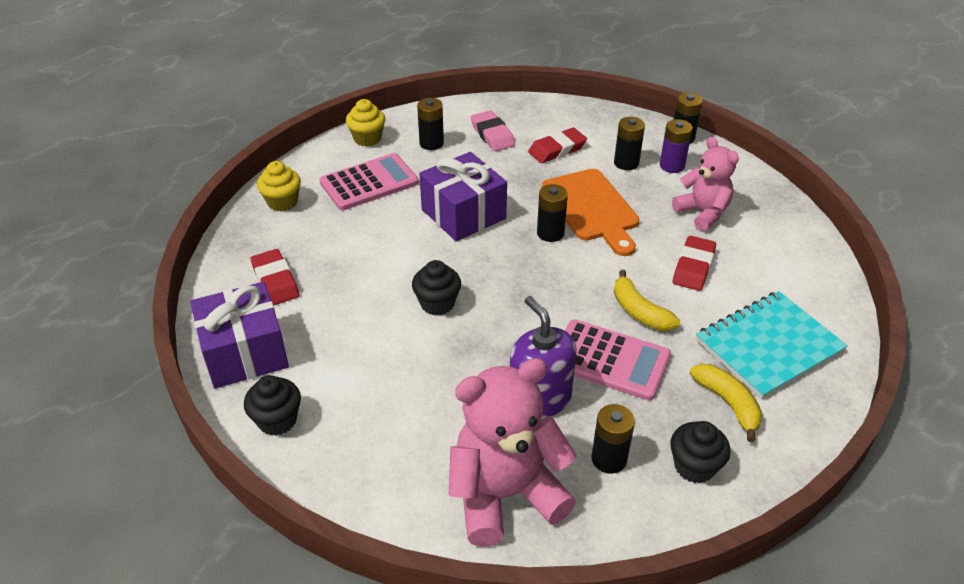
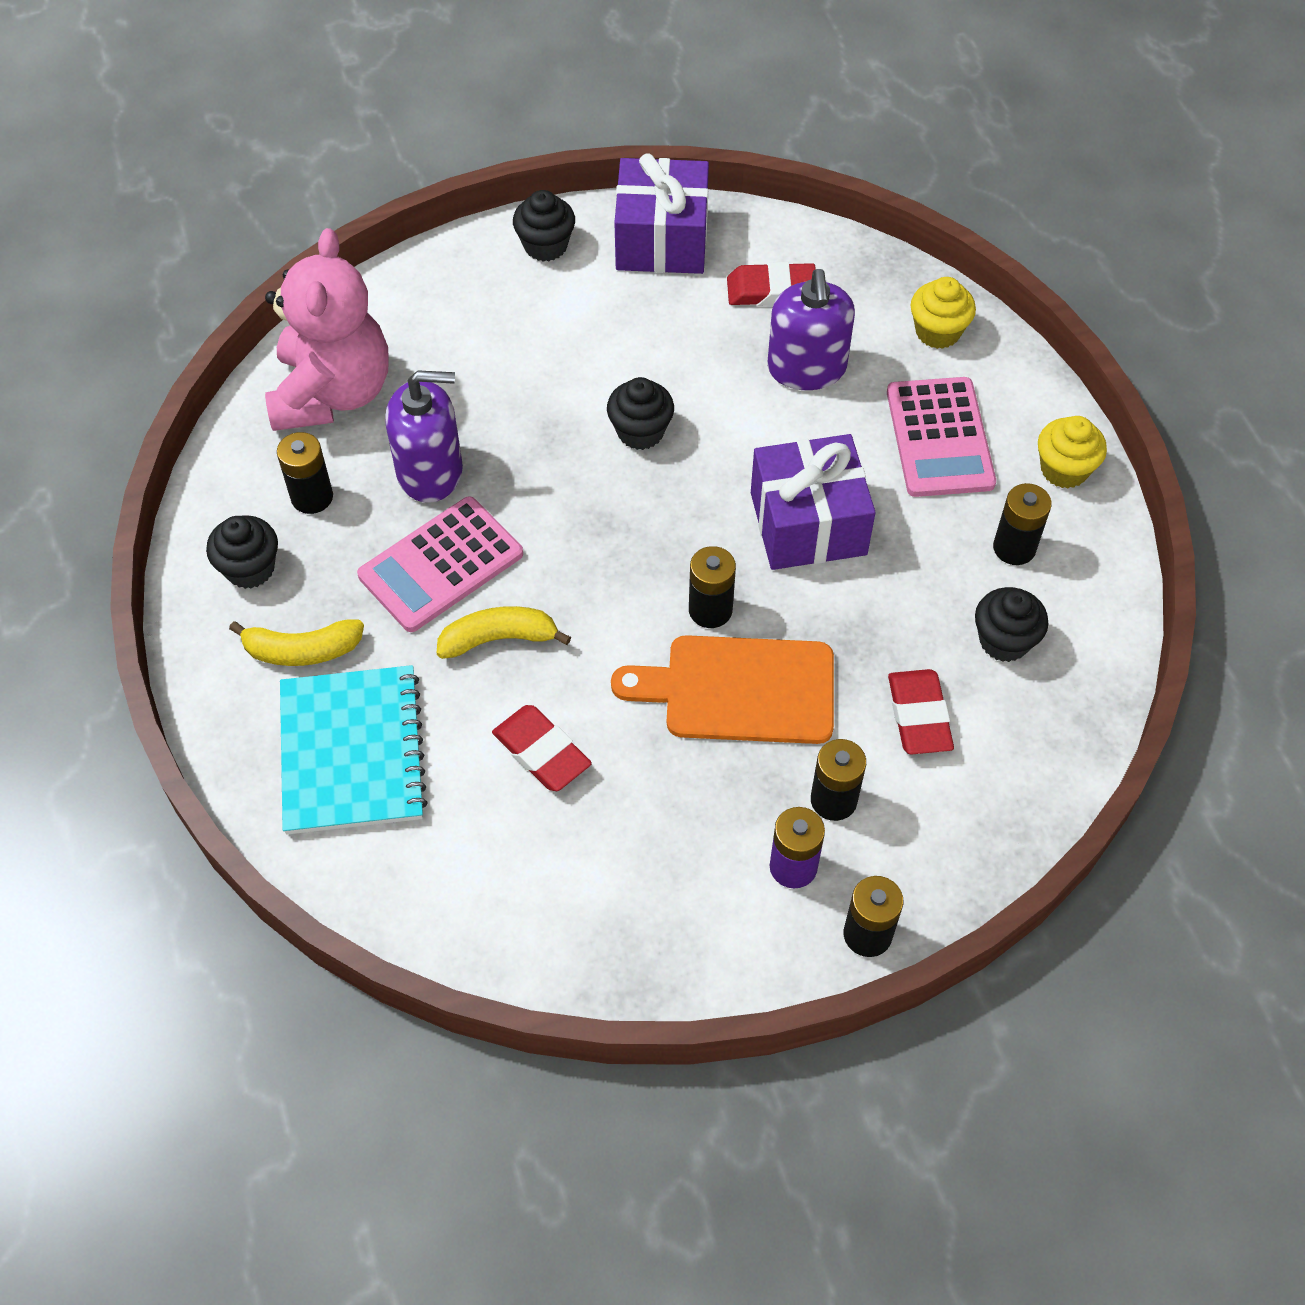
camera: 115 degrees right, 15 degrees up
(341, 246) = (806, 368): none -> purple soap dispenser
(492, 135) = (1004, 641): pink eraser -> black cupcake
(702, 213) = (650, 838): pink teddy bear -> none

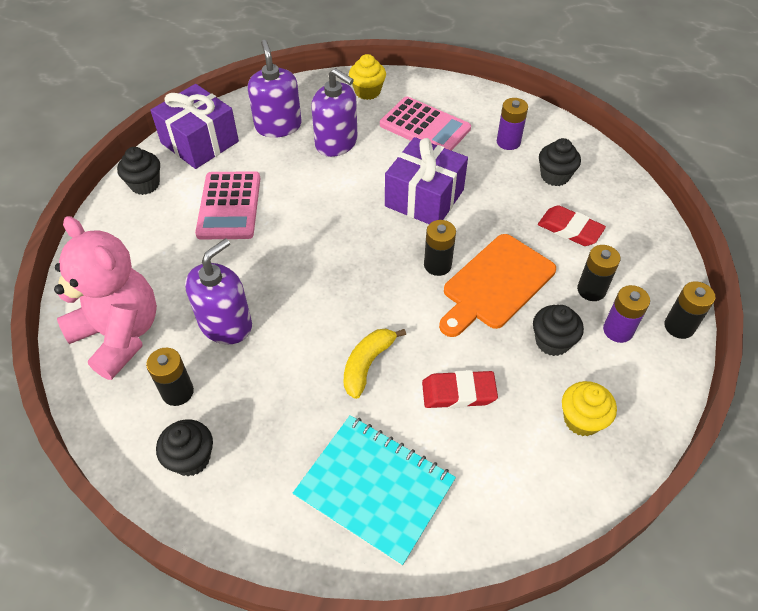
camera: 50 degrees left, 5 degrees down
(302, 650) = (278, 468): yellow banana -> none
(441, 565) = (292, 359): pink calculator -> pink calculator (229, 206)
(640, 431) = (302, 222): black cupcake -> black cupcake (552, 342)
(771, 290) = (278, 126): red eraser -> purple soap dispenser
(1014, 548) = (508, 142): black battery -> purple battery
(1064, 469) = (483, 102): yellow cupcake -> yellow cupcake (582, 420)

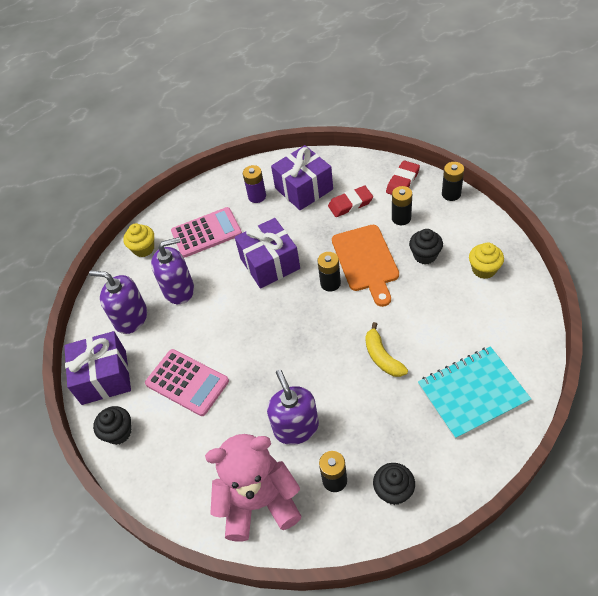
camera: 50 degrees left, 0 degrees up
(458, 393) = (432, 319): red eraser -> red eraser (402, 181)
(555, 176) = (304, 189): black cupcake -> purple gift
(618, 330) = (436, 221): purple battery -> none

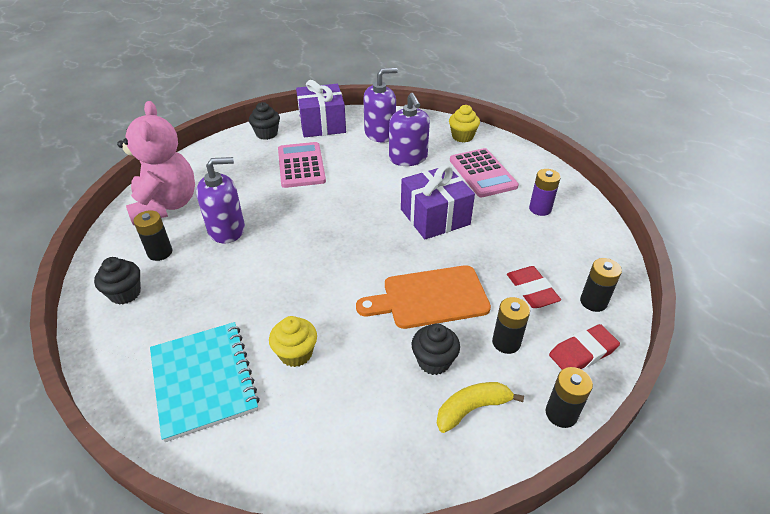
camera: 85 degrees right, 10 degrees down
(131, 318) = (380, 134): purple soap dispenser -> purple soap dispenser turned 45 degrees clockwise
(187, 382) = (301, 165): pink calculator -> pink calculator turned 135 degrees clockwise
(304, 189) = (556, 248): purple gift -> none
(330, 283) = (399, 263): black battery -> black battery (593, 302)
(382, 357) = (284, 300): yellow banana -> yellow banana (472, 409)
(402, 181) = (582, 353): red eraser -> red eraser turned 60 degrees counterclockwise
(484, 269) = (399, 432): yellow cupcake -> yellow cupcake (296, 353)

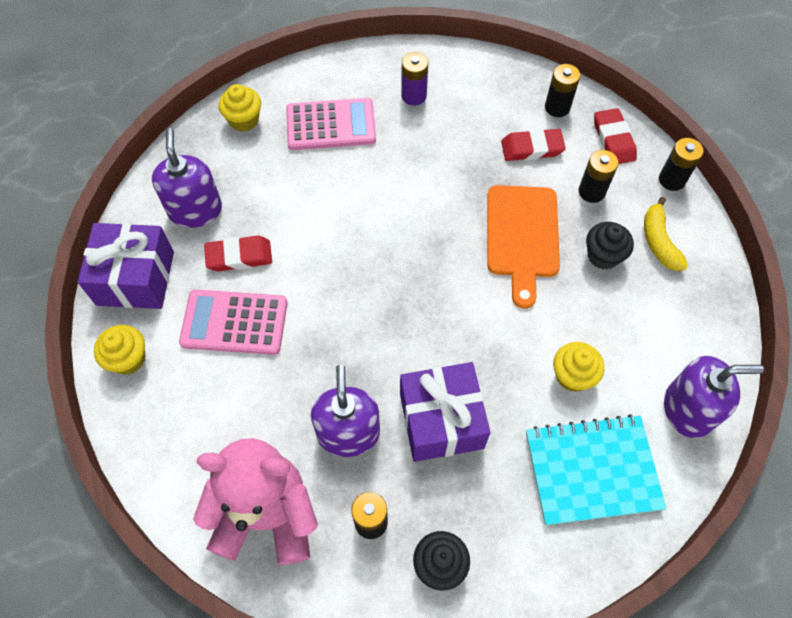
camera: 75 degrees left, 20 degrees up
(267, 134) = (128, 359): black cupcake -> yellow cupcake
(352, 157) = (239, 256): none -> red eraser
(408, 158) = (268, 192): purple soap dispenser -> purple soap dispenser (688, 409)
(435, 217) = (396, 196): purple gift -> purple gift (441, 420)

